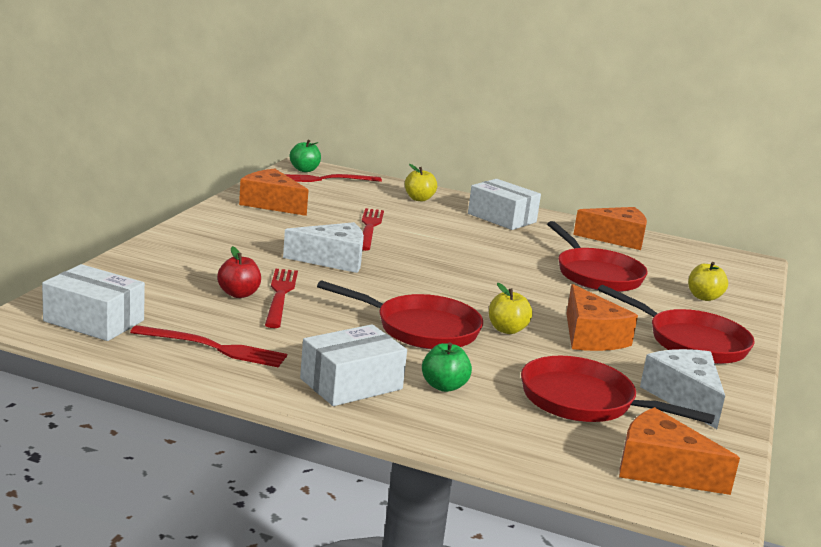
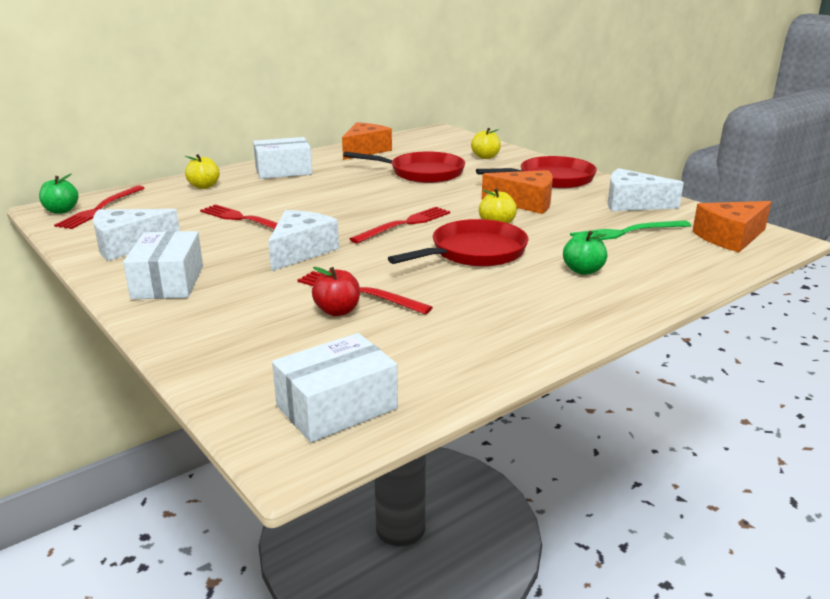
camera: 55 degrees left, 5 degrees up
(214, 348) = (453, 351): red fork -> red fork (404, 224)
(271, 204) = (128, 245): orange cheese -> white cheese
(351, 384) = (562, 305): white box -> white box (168, 282)
(584, 401) = (626, 232): red pan -> green fork

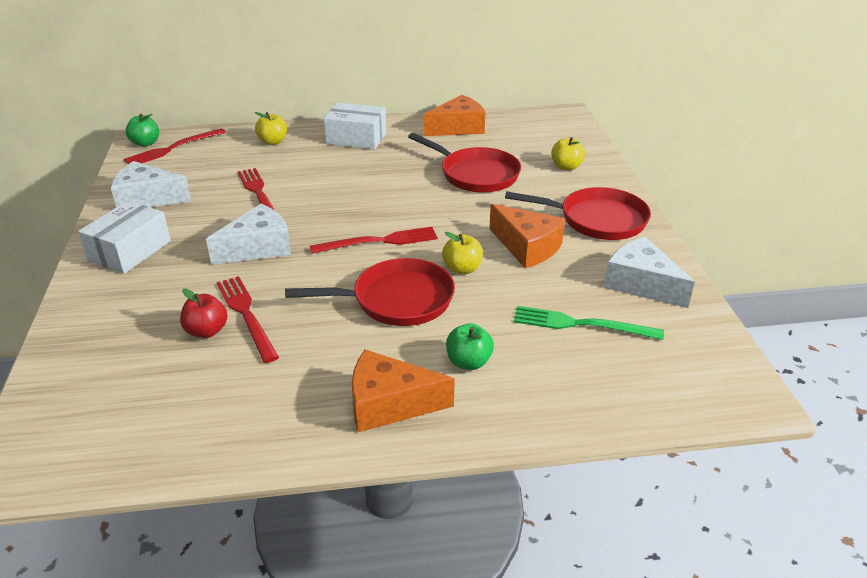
camera: 30 degrees right, 10 degrees up
(337, 407) = (90, 438): white box -> none
(730, 238) = (690, 373): orange cheese -> orange cheese (389, 404)

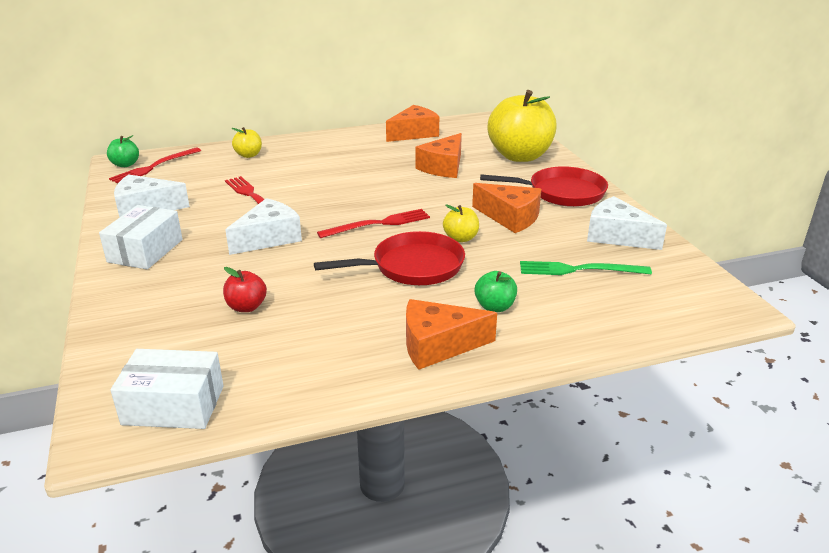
camera: 10 degrees left, 5 degrees down
(246, 315) = (279, 291): red fork -> none
(356, 138) = (325, 147): white box -> white box (173, 405)
(475, 174) = (443, 167): red pan -> orange cheese
(566, 167) = (520, 156): yellow apple -> yellow apple, size x2.31

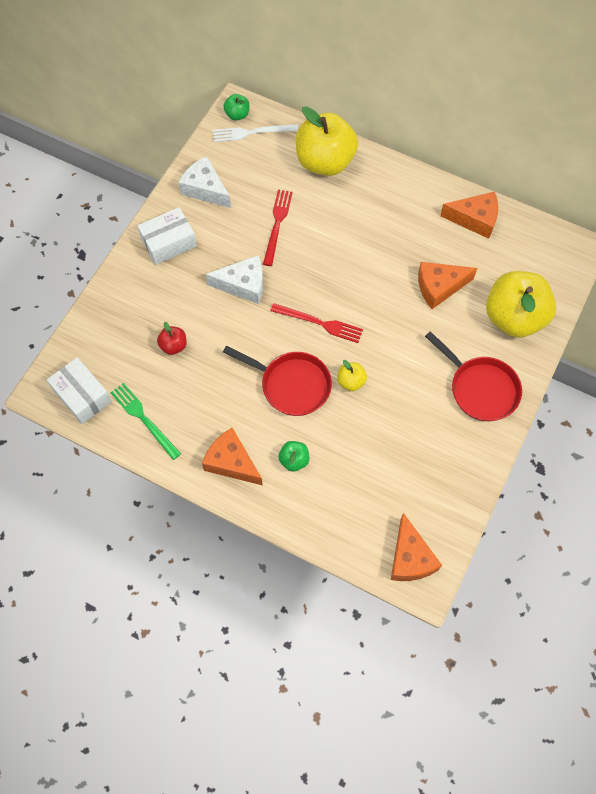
camera: 45 degrees right, 35 degrees up
(154, 167) = (252, 132): red fork -> white fork
(248, 155) = (325, 162): yellow apple -> yellow apple, size x2.31
(510, 217) = (408, 386): orange cheese -> orange cheese (410, 558)
(579, 270) = (381, 473): green fork -> green fork (144, 419)
(616, 236) = (450, 465): white cheese -> none

